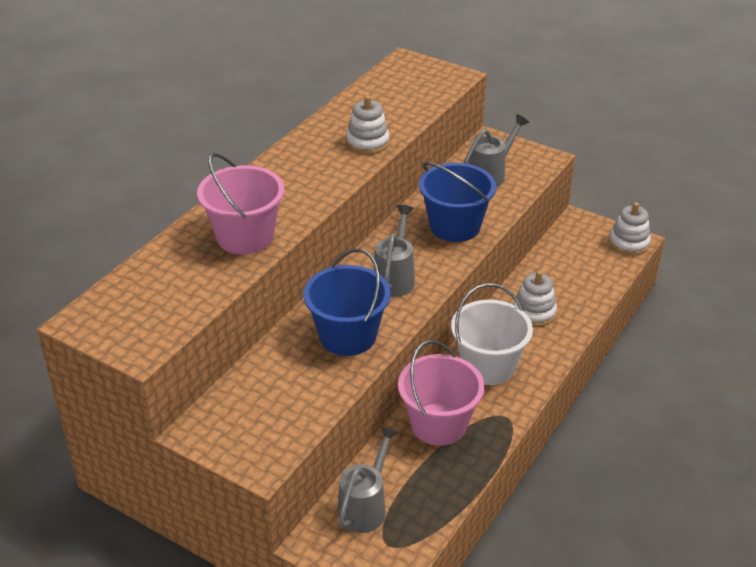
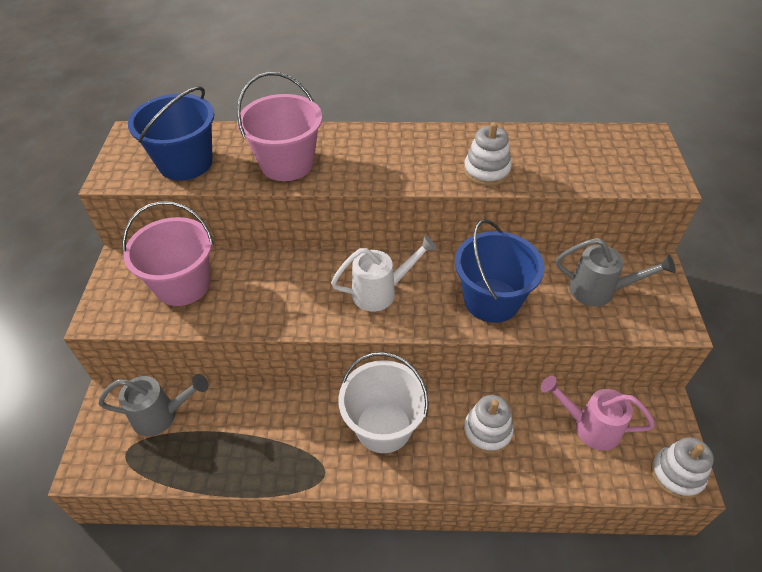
camera: 60 degrees right, 10 degrees up
(347, 336) = (281, 296): blue bucket -> blue bucket (185, 163)
(395, 278) = (381, 292): grey watering can -> white watering can
(439, 424) = (284, 423): pink bucket -> pink bucket (183, 285)
(567, 262) = (590, 427): none -> pink watering can

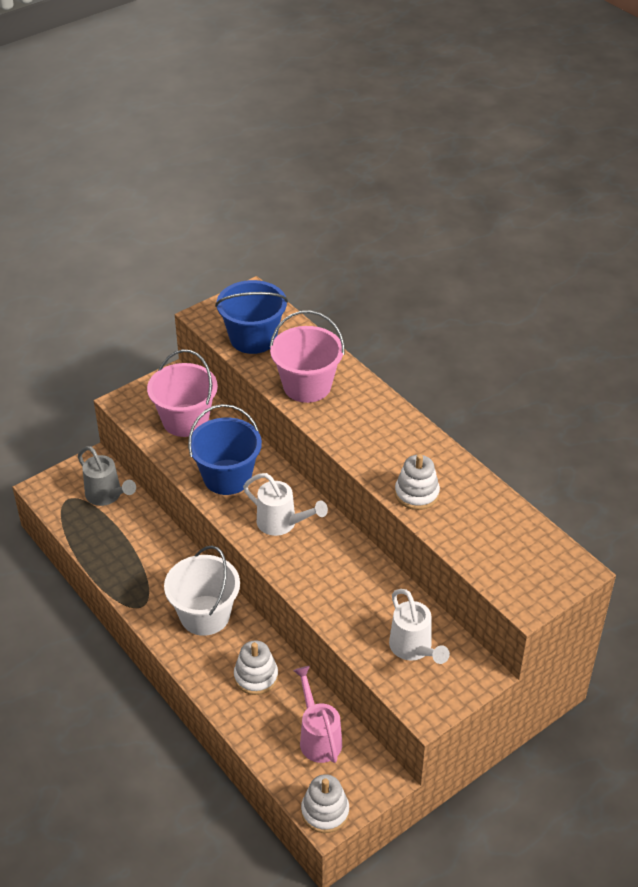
camera: 50 degrees right, 5 degrees down
(491, 300) = (337, 589): blue bucket -> blue bucket (227, 477)
(599, 291) = (413, 649): grey watering can -> white watering can

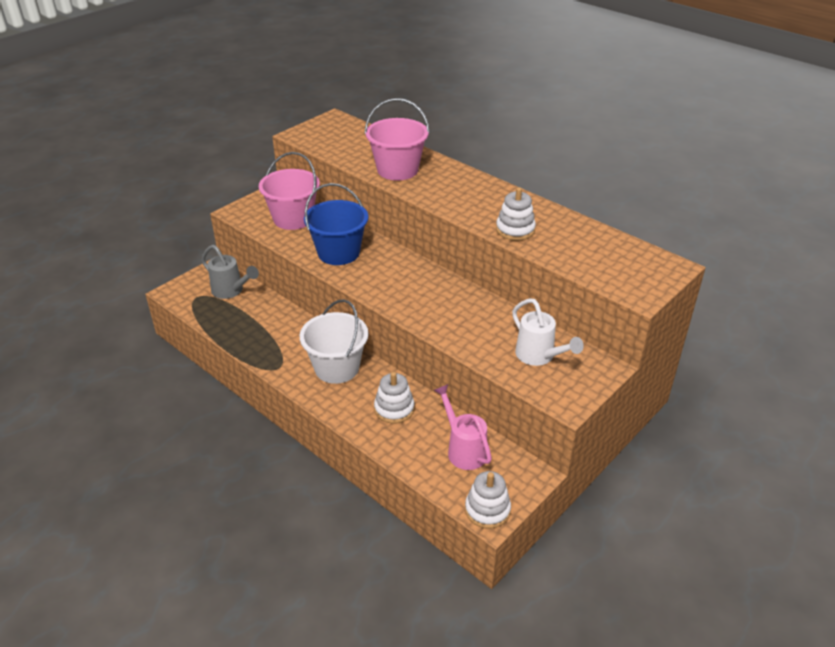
camera: 10 degrees left, 5 degrees down
(253, 338) = (343, 145): blue bucket -> none
(282, 523) = (395, 279): white watering can -> none

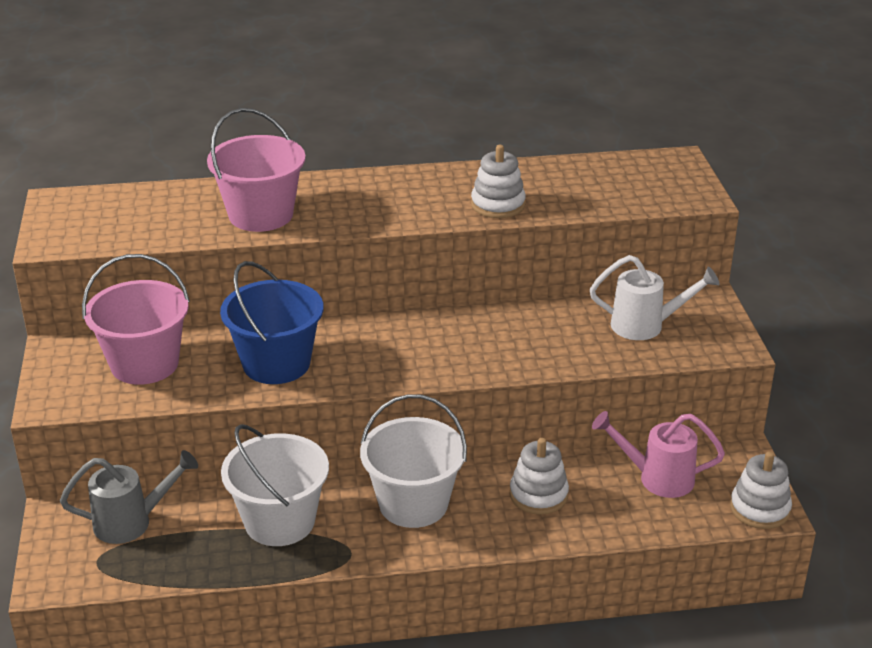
camera: 50 degrees left, 5 degrees down
(277, 332) = (279, 521): none -> white bucket

